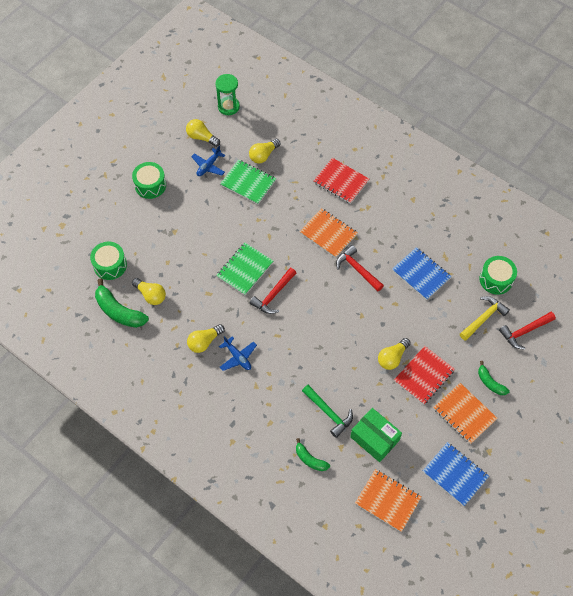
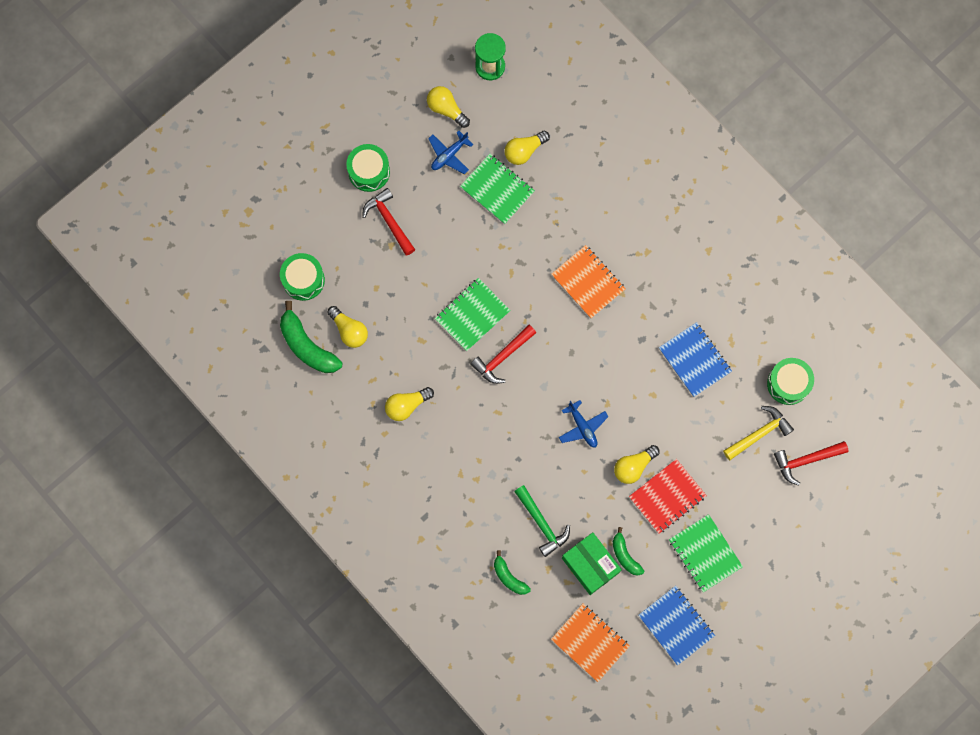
camera: 10 degrees right, 15 degrees up
(237, 357) = (444, 432): blue plane -> blue plane (582, 427)
(341, 181) = (619, 208): red notebook -> none
(357, 269) = (615, 339): red hammer -> red hammer (389, 221)
(464, 414) = (705, 553): orange notebook -> green notebook
(490, 382) = (746, 519): green banana -> green banana (625, 555)

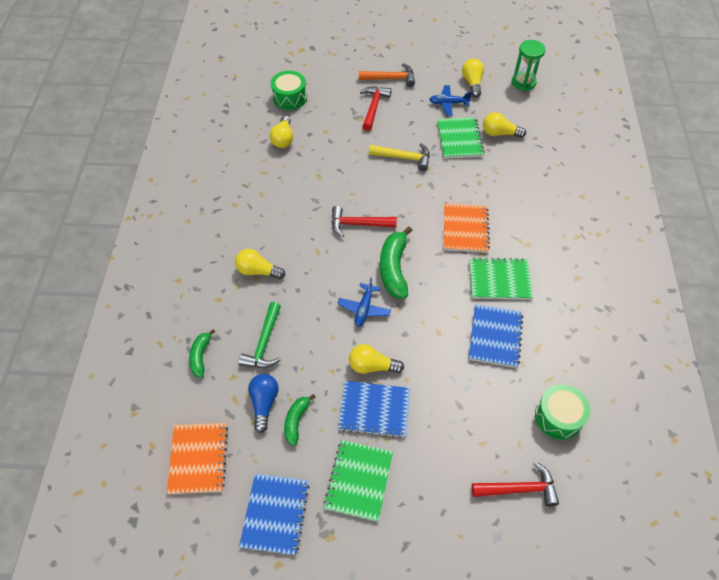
camera: 45 degrees right, 20 degrees down
(307, 346) = (250, 128): green banana -> green banana (394, 268)
(369, 171) = (390, 78): green drum -> orange hammer
(407, 405) = (266, 201): yellow light bulb -> yellow light bulb (258, 271)
(472, 315) = (366, 188): green notebook -> green notebook (499, 280)
(590, 565) = (264, 403): green box -> blue light bulb
(667, 496) = (374, 410): red notebook -> blue notebook
(759, 434) = (497, 432): yellow hammer -> yellow hammer (404, 158)
(806, 460) = (519, 489): red hammer -> red hammer turned 150 degrees clockwise

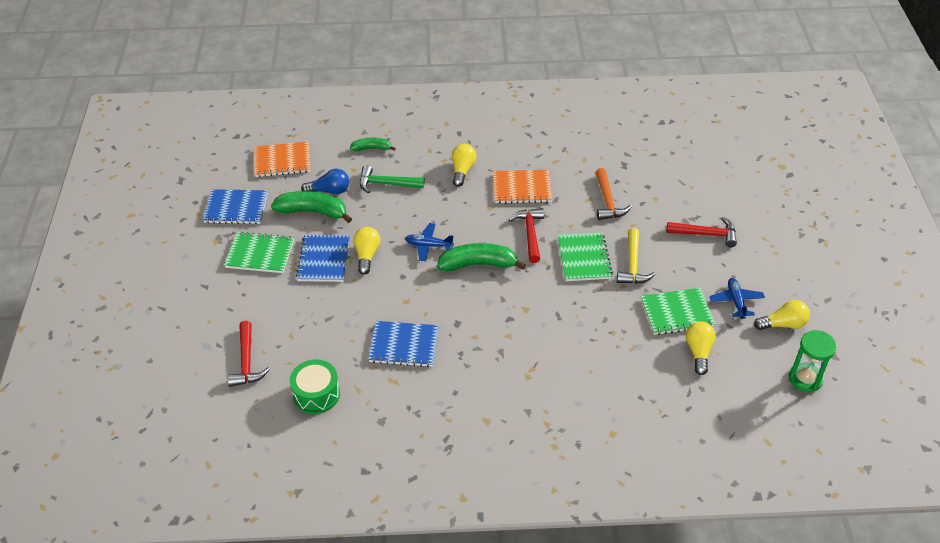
camera: 85 degrees right, 10 degrees down
(283, 139) = (634, 168): yellow light bulb -> none
(289, 98) = (698, 165): green drum -> none
(296, 421) = (313, 212): green banana -> green banana, size x1.73
(390, 78) = (761, 246): orange hammer -> orange hammer (607, 201)
(465, 229) = (539, 320): orange notebook -> orange notebook (522, 188)
(499, 280) = (474, 349): green notebook -> green notebook (584, 258)

